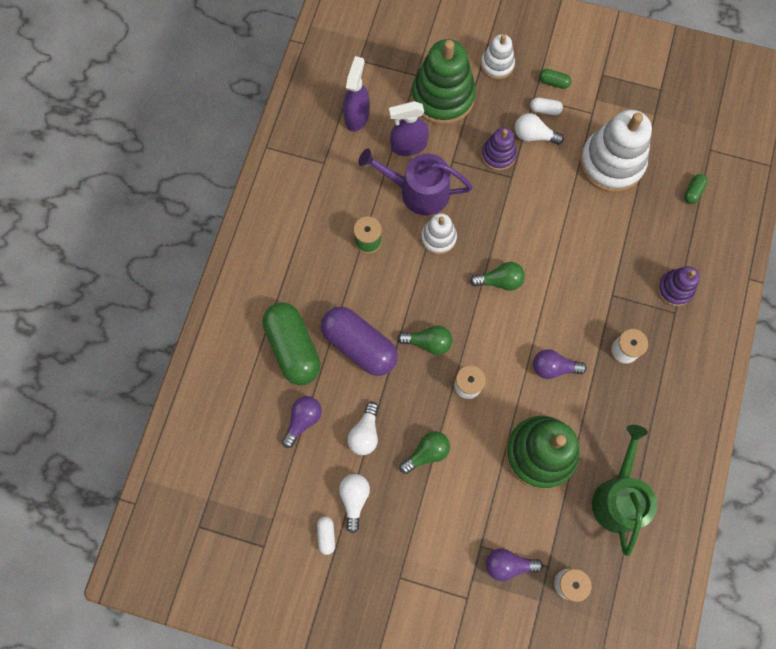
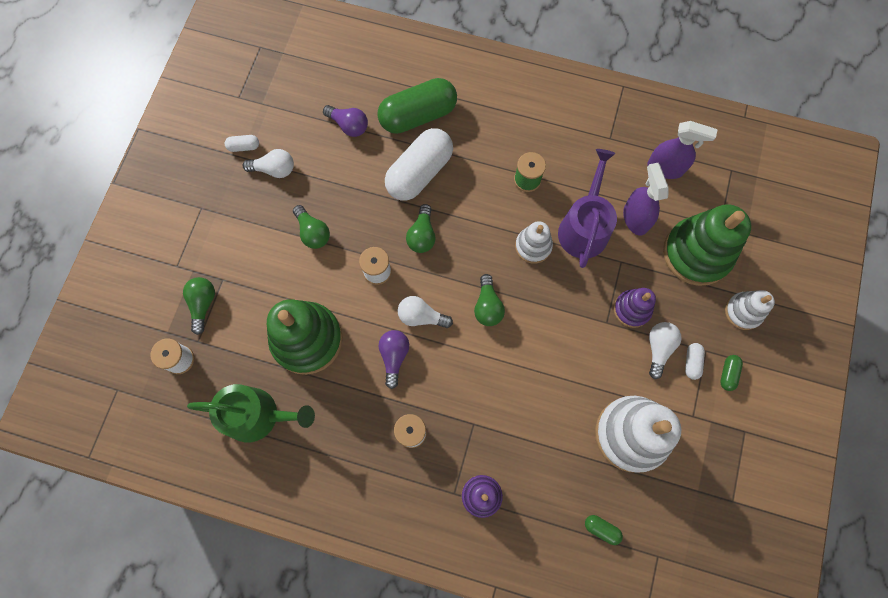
camera: 90 degrees right, 0 degrees up
(359, 345) = (419, 173): purple capsule -> white capsule
(365, 433) = (334, 178): white light bulb -> white light bulb (421, 316)
(508, 564) = (203, 304): purple light bulb -> green light bulb

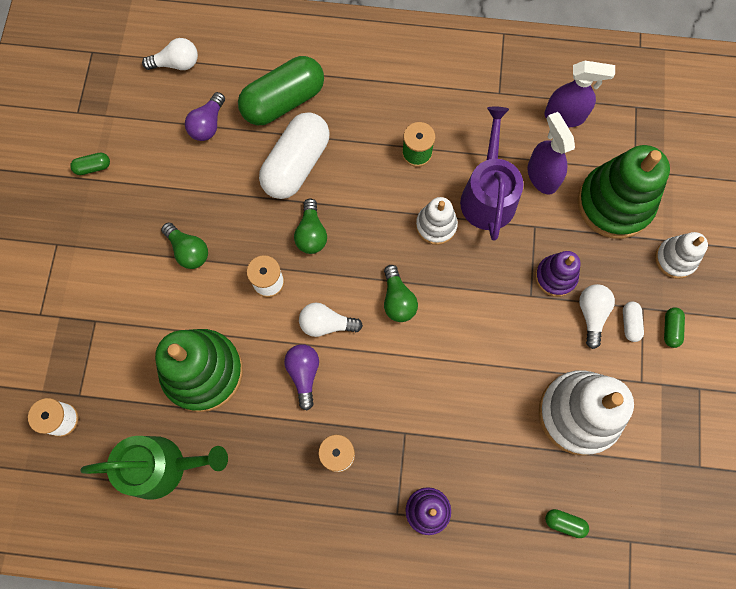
camera: 10 degrees left, 0 degrees up
(203, 304) = (77, 352): green light bulb -> none
(244, 147) = (93, 167): white capsule -> green capsule
(274, 169) = (132, 187): white light bulb -> white light bulb (177, 63)
(349, 125) = (208, 124): purple light bulb -> purple light bulb turned 90 degrees clockwise

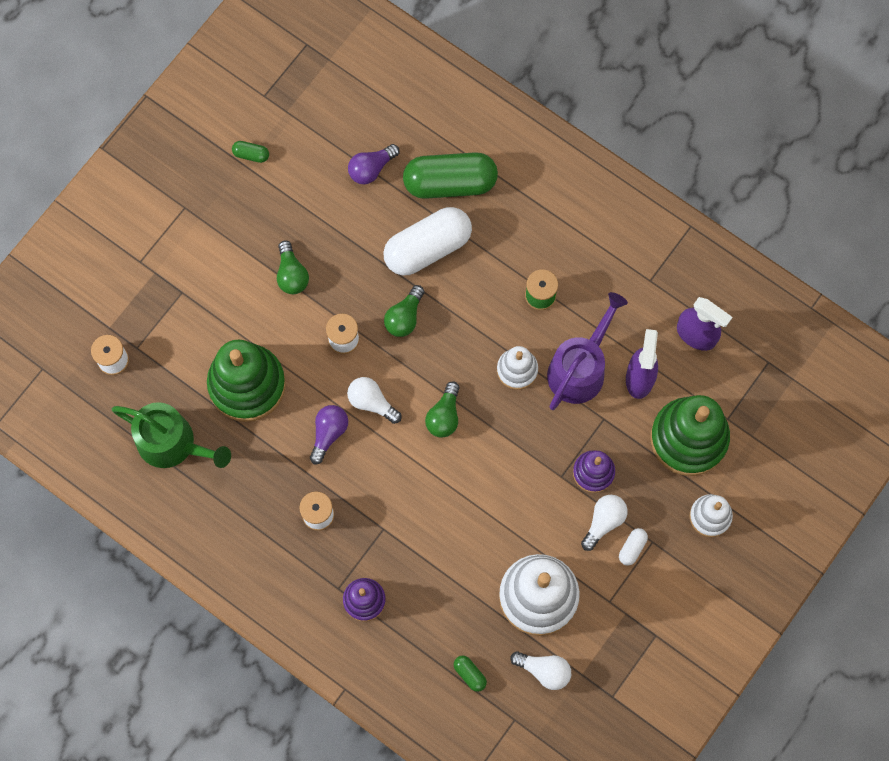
camera: 30 degrees right, 0 degrees up
(177, 63) = (375, 96): white light bulb -> white light bulb (544, 670)
(670, 329) = (664, 573): green capsule -> none

